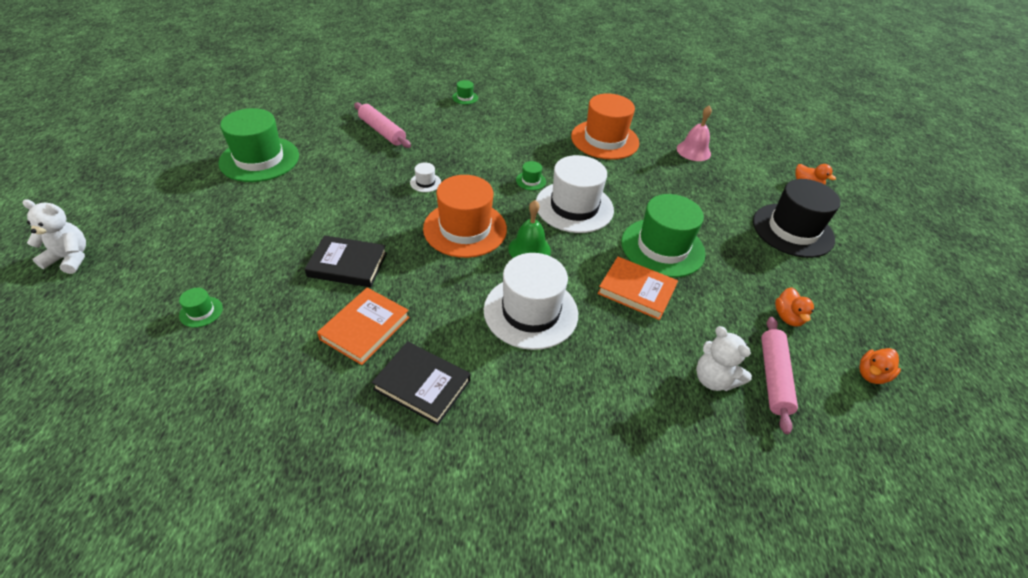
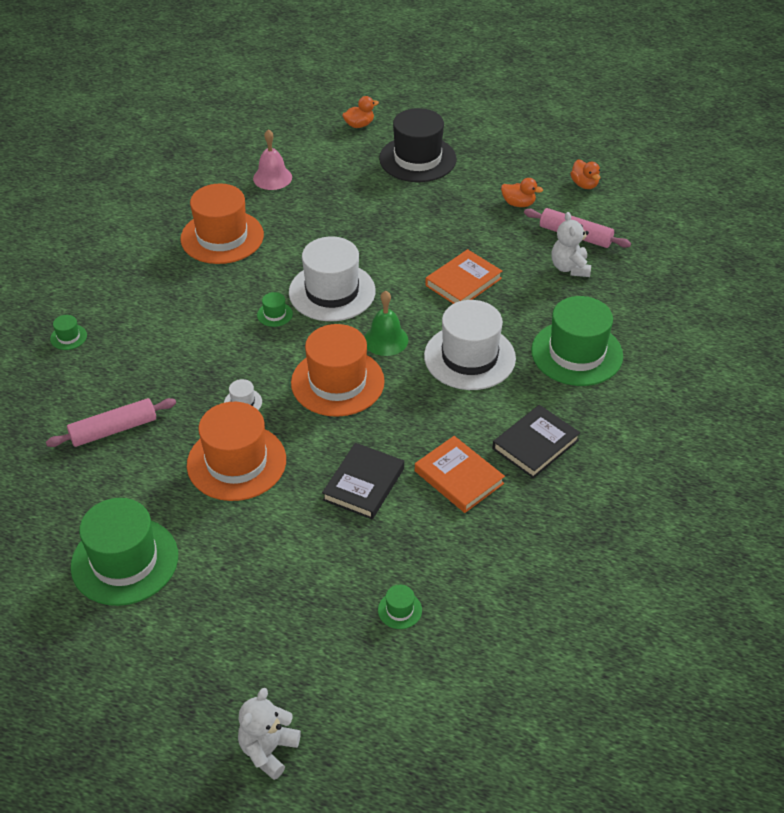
camera: 70 degrees left, 0 degrees up
(361, 191) = (236, 462): none -> orange hat
(662, 247) = (413, 248): green hat -> green hat (576, 353)
(713, 379) = (570, 268): white teddy bear -> white teddy bear turned 105 degrees clockwise

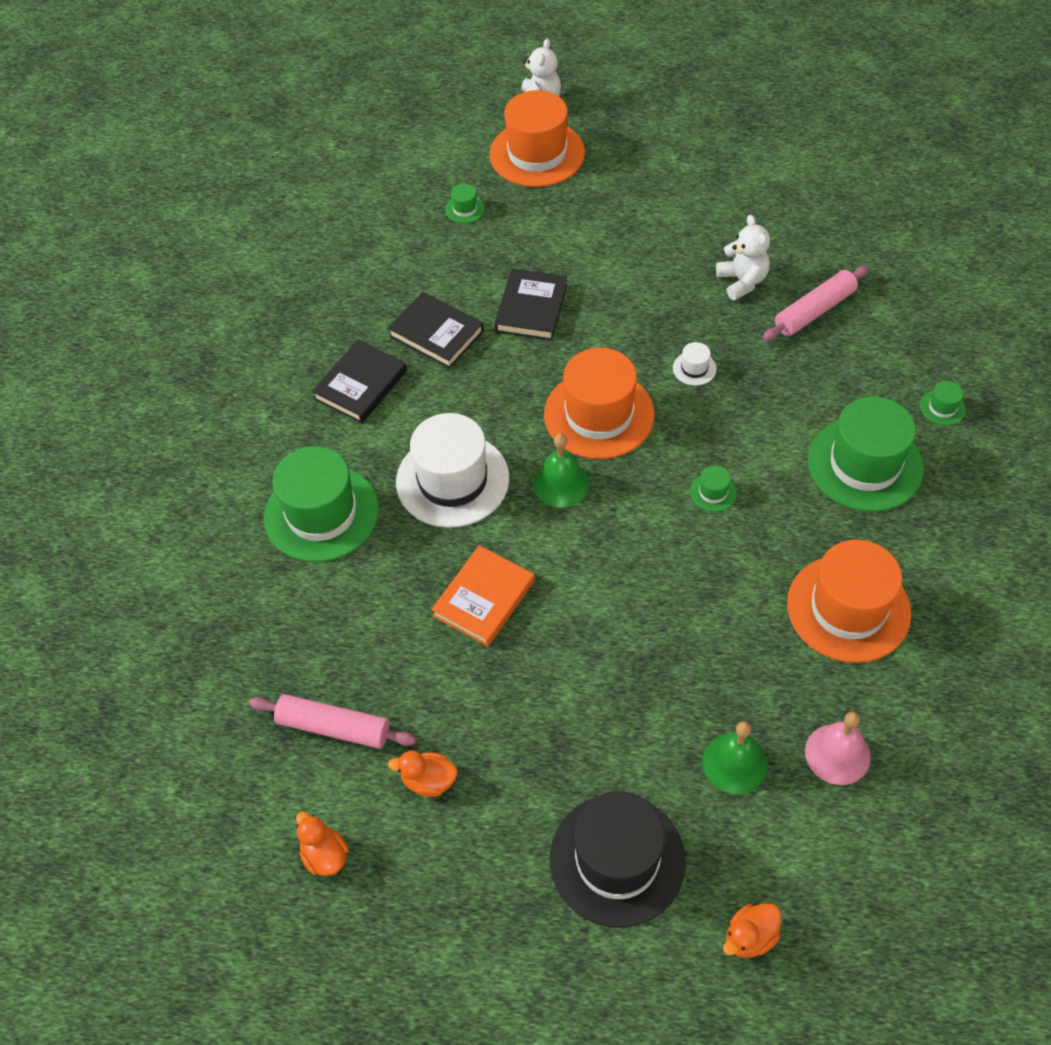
camera: 170 degrees right, 10 degrees up
(124, 561) = (725, 199): green hat -> green hat (865, 464)
(236, 462) = (669, 304): orange hat -> orange hat (537, 154)
(332, 292) = (654, 543): white hat -> none
(334, 183) = (734, 763): none -> green bell
(458, 477) = (436, 333): orange book -> black book
(570, 268) = (338, 657): white teddy bear -> white teddy bear (742, 281)

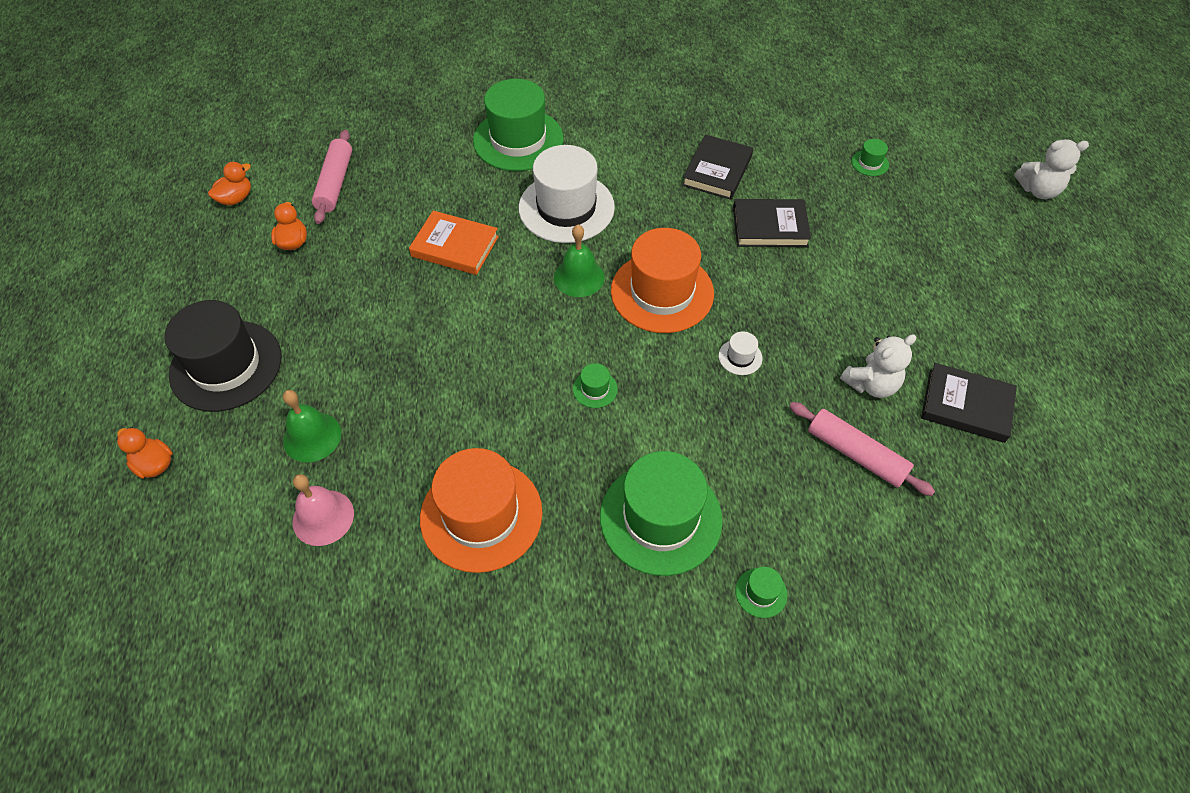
camera: 75 degrees right, 0 degrees up
(361, 385) = (647, 137): black book -> black book (966, 405)
(537, 154) = (967, 200): orange hat -> none

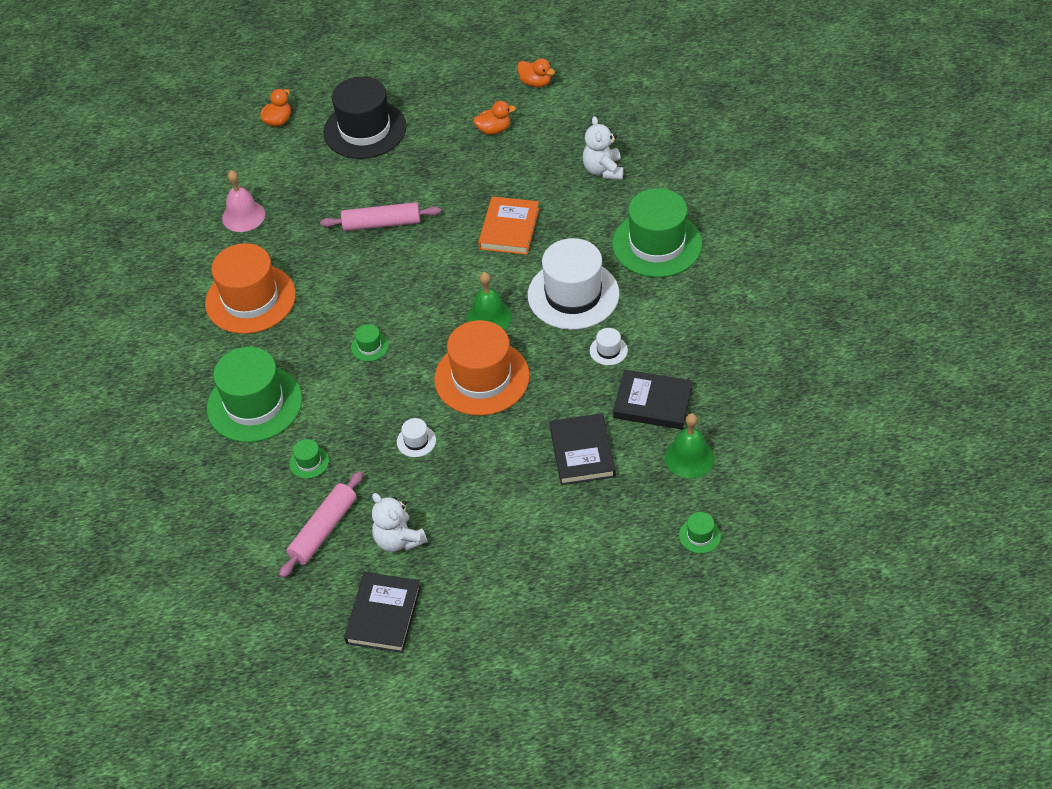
camera: 85 degrees right, 5 degrees down
(312, 437) = (308, 192): green bell -> green bell (689, 457)
(335, 183) = (567, 136): pink rolling pin -> pink rolling pin (381, 224)
(646, 192) = (608, 350): none -> white hat
(761, 592) = (196, 471): green hat -> green hat (309, 462)
(1038, 190) = (696, 701): white teddy bear -> white teddy bear (603, 170)

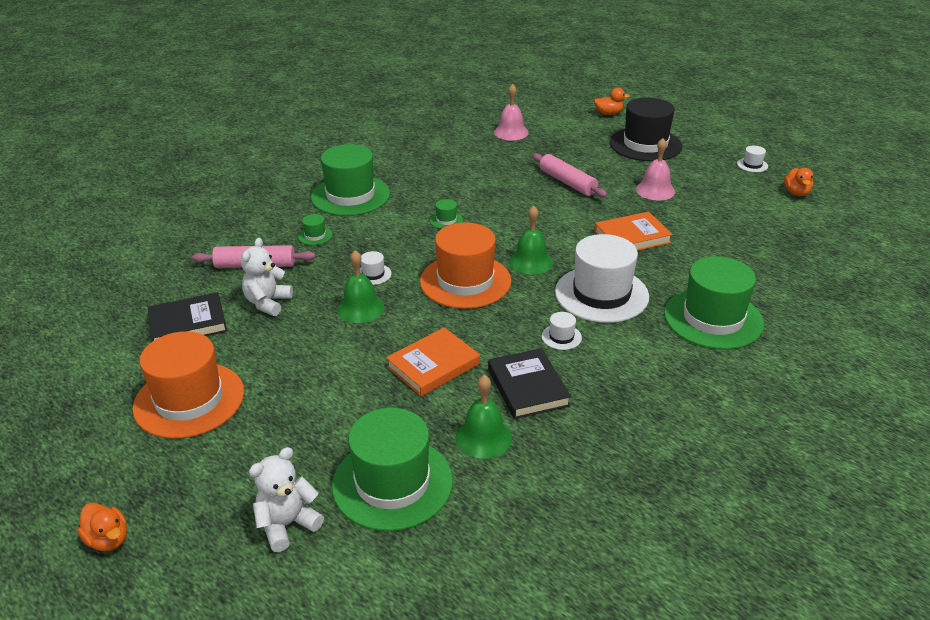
camera: 55 degrees right, 15 degrees down
(250, 299) = (441, 161): orange hat -> orange hat (189, 400)
(450, 170) = (655, 190): none -> pink bell
(463, 471) = (360, 308): none -> green bell
(468, 81) = (752, 165): none -> white hat
(494, 130) = (721, 193): orange duck -> orange duck (108, 539)
(582, 452) = (433, 365): black book -> orange book
(603, 170) = (755, 258): white teddy bear -> white teddy bear (287, 524)
(699, 535) = (392, 483): green hat -> green hat, size x2.48

